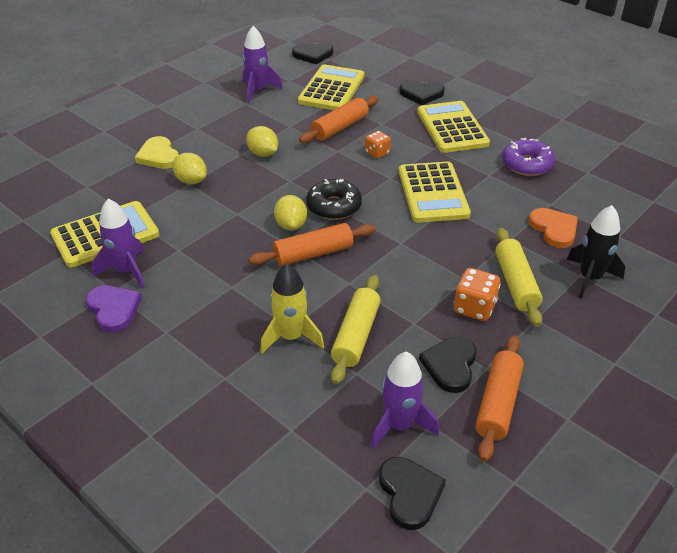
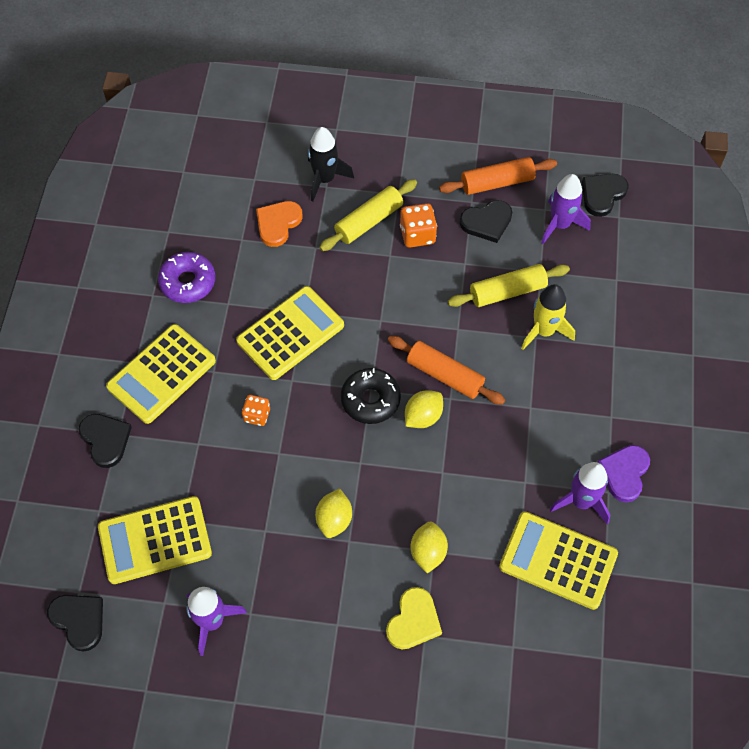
camera: 125 degrees left, 20 degrees up
(340, 127) = (233, 479): orange rolling pin -> none

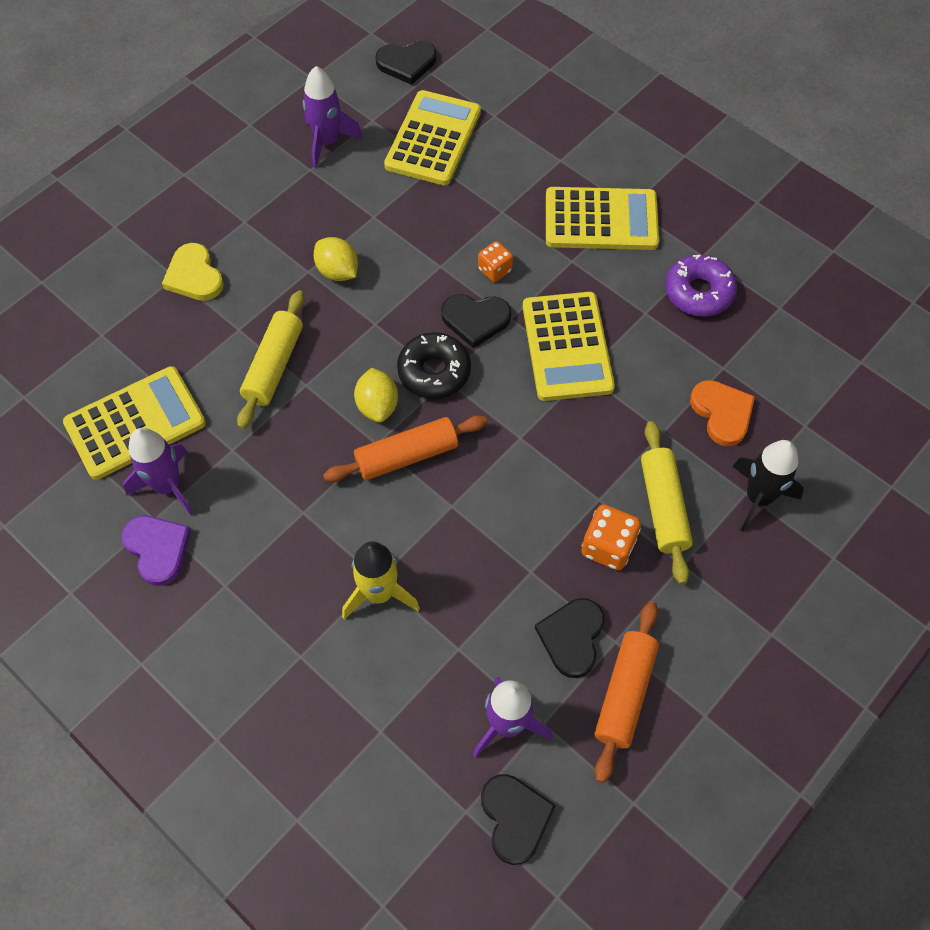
camera: 125 degrees right, 0 degrees up
(105, 440) = (561, 149): black heart -> black heart (475, 320)
(161, 374) = (601, 220): yellow calculator -> yellow calculator turned 105 degrees clockwise
(428, 552) = (242, 324): yellow lemon -> none
(507, 292) = (459, 591): yellow rolling pin -> yellow rolling pin (274, 366)

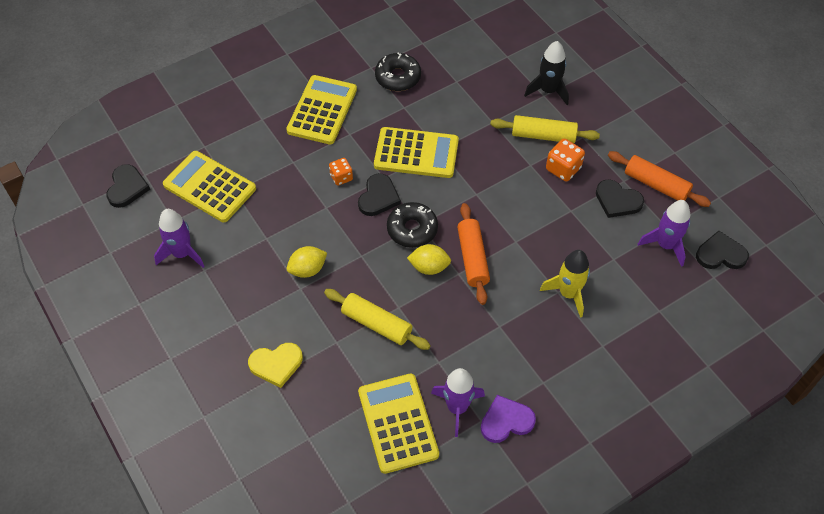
camera: 75 degrees left, 5 degrees down
(698, 292) = (398, 77): purple donut -> black donut
(722, 413) = (488, 91): orange heart -> none

